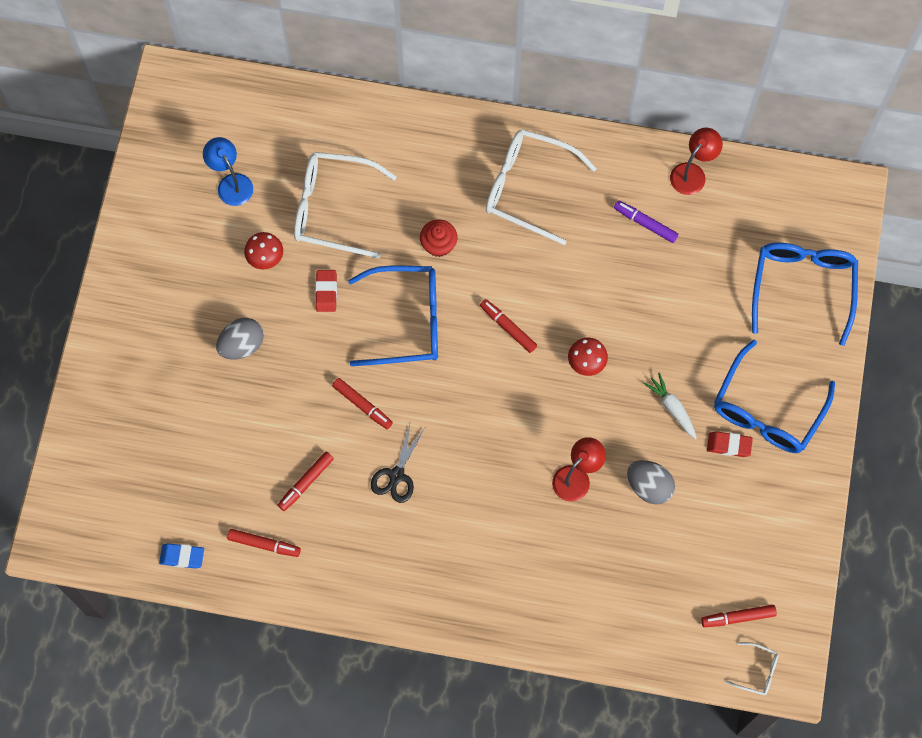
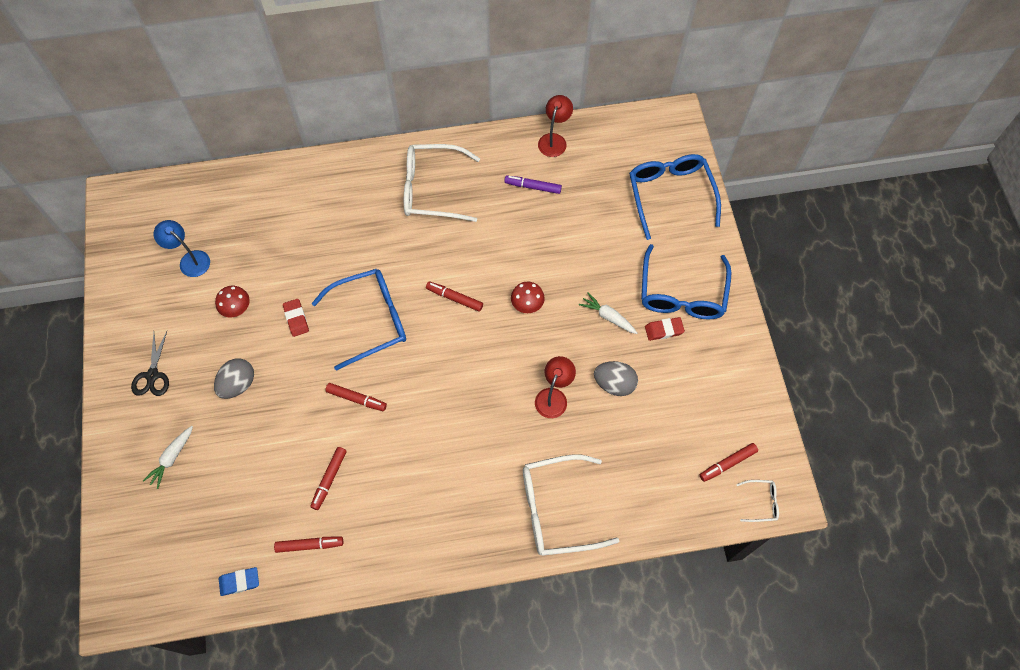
camera: 20 degrees left, 5 degrees down
(150, 402) = (171, 458): none -> white carrot
(332, 209) = (280, 253): white glasses -> white glasses (556, 510)
(396, 475) = (404, 446): black scissors -> black scissors (152, 375)
(438, 244) = (376, 253): red cupcake -> none

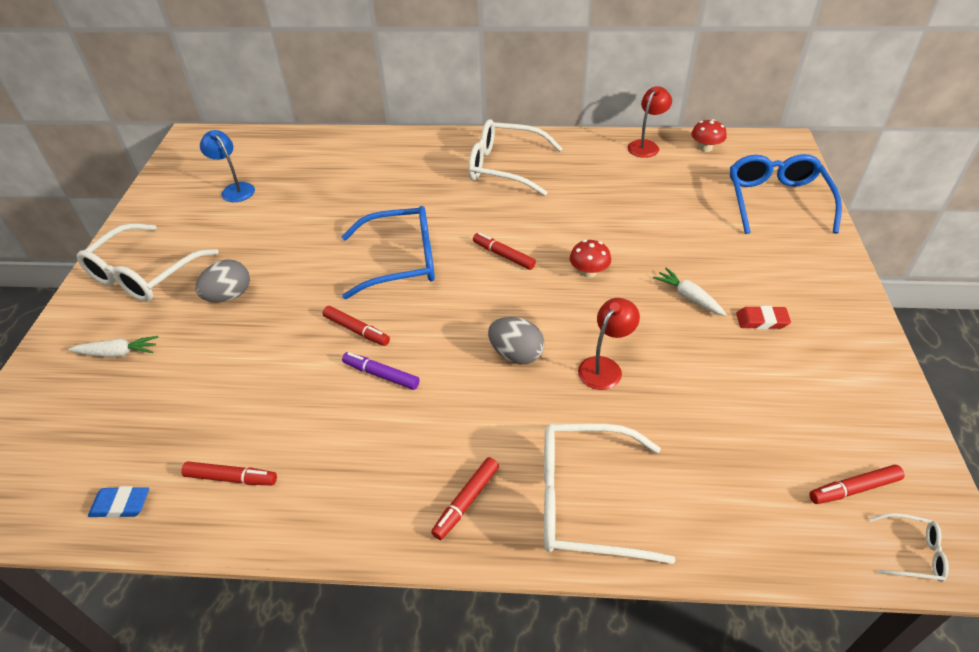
camera: 15 degrees right, 20 degrees down
(152, 375) = (143, 274): black scissors -> white glasses
(171, 458) = (118, 353): white carrot -> white carrot turned 135 degrees counterclockwise
(236, 308) = (261, 232): red mushroom -> red mushroom (705, 148)
(296, 319) = (320, 249): red eraser -> none
(329, 479) = (289, 407): red marker -> red marker (466, 501)
(533, 187) = (615, 177): purple marker -> purple marker (381, 375)
(614, 384) = (689, 366): grey egg -> grey egg (516, 354)
(682, 294) = (788, 289): blue glasses -> none

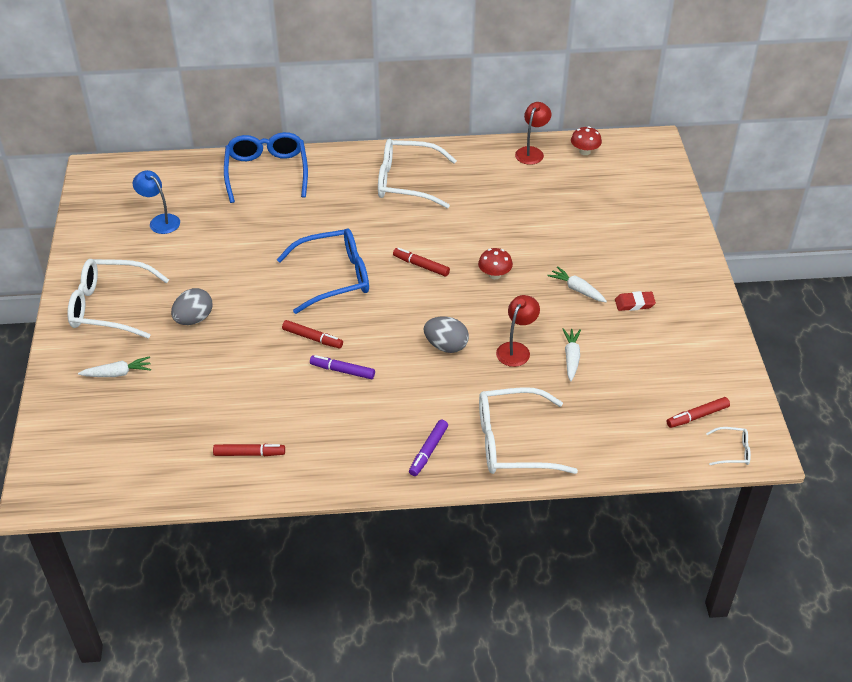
camera: 10 degrees left, 0 degrees up
(121, 505) = (172, 479): blue eraser -> none
(143, 274) = (109, 306): white glasses -> white glasses turned 75 degrees clockwise
(466, 501) = (428, 451): red marker -> purple marker
(676, 384) = (571, 357): none -> white carrot
(776, 200) = (646, 199): blue glasses -> blue glasses (267, 172)

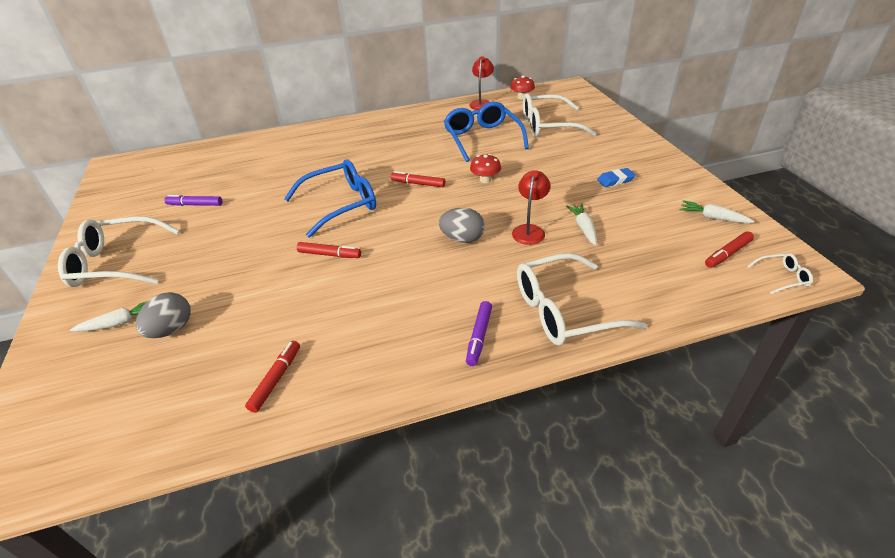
camera: 10 degrees left, 5 degrees down
(160, 221) = (172, 189): blue lamp -> none
(194, 319) = (206, 259): grey egg -> grey egg (171, 329)
(249, 454) = (276, 379): red marker -> red marker turned 60 degrees counterclockwise
(267, 172) = (268, 144): blue glasses -> blue glasses (482, 138)
(342, 371) = (366, 277): purple marker -> purple marker (195, 205)
(406, 182) = (388, 133): white glasses -> white glasses (547, 126)
(577, 289) = (561, 178): white carrot -> white carrot (712, 218)
(634, 303) = (615, 180): red eraser -> blue eraser

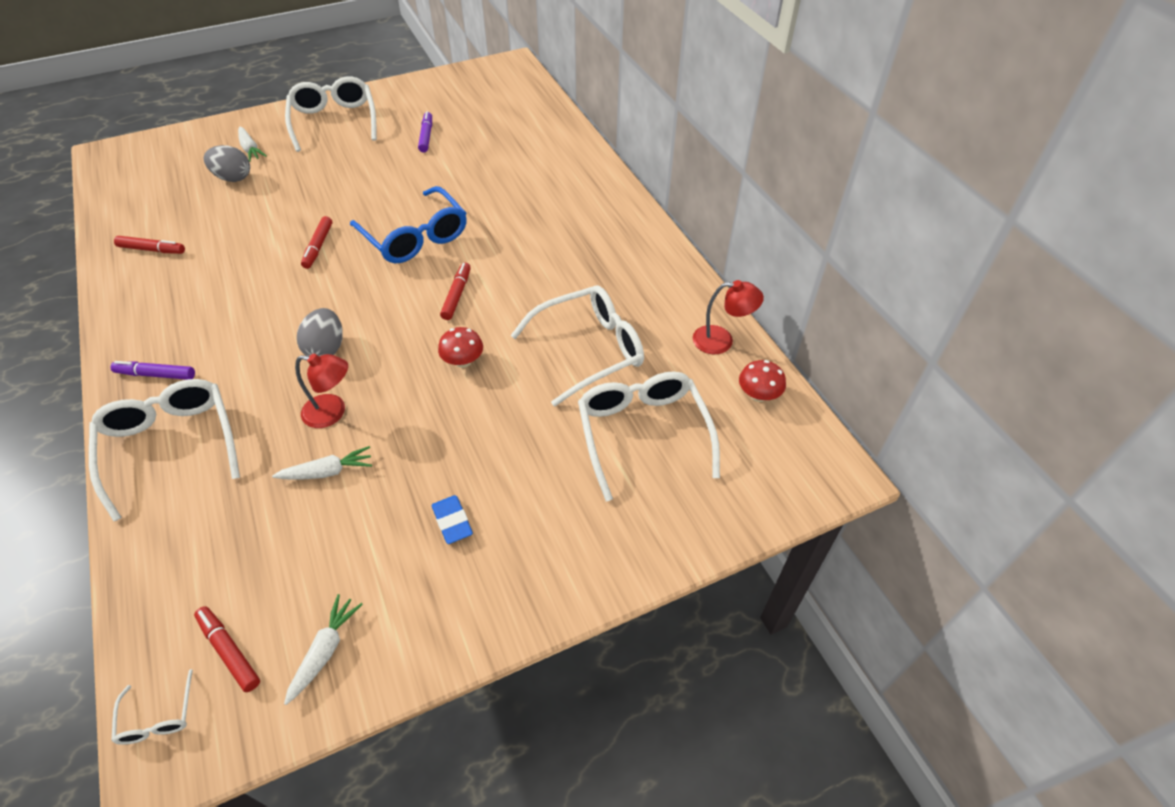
camera: 80 degrees right, 10 degrees up
(482, 138) = (589, 350): blue glasses -> white glasses

